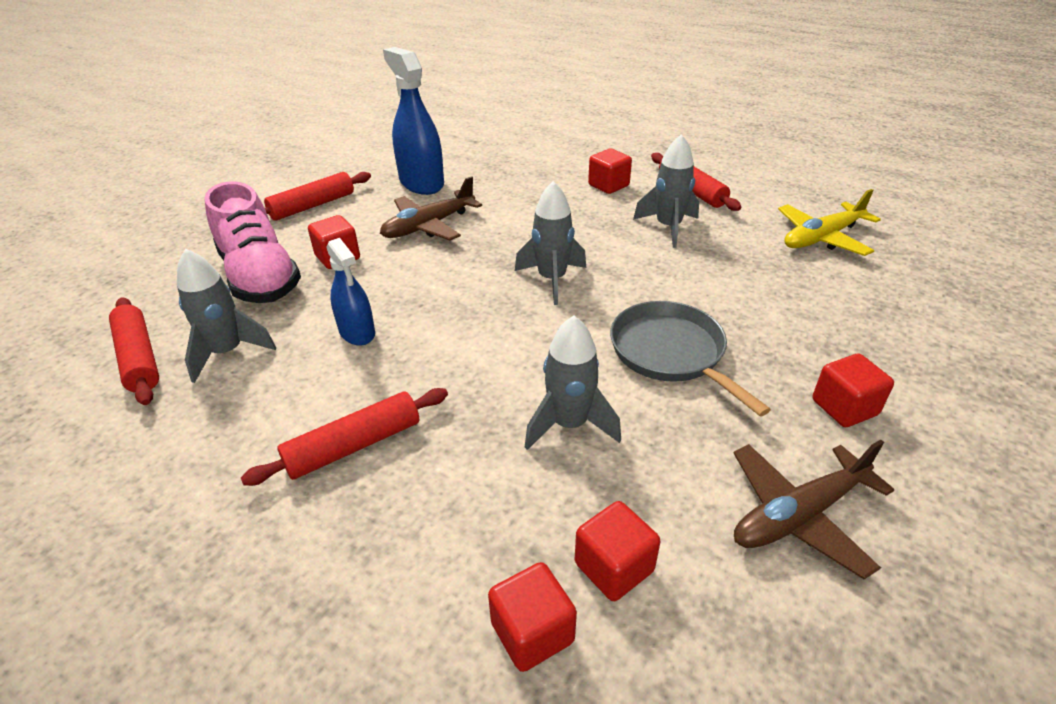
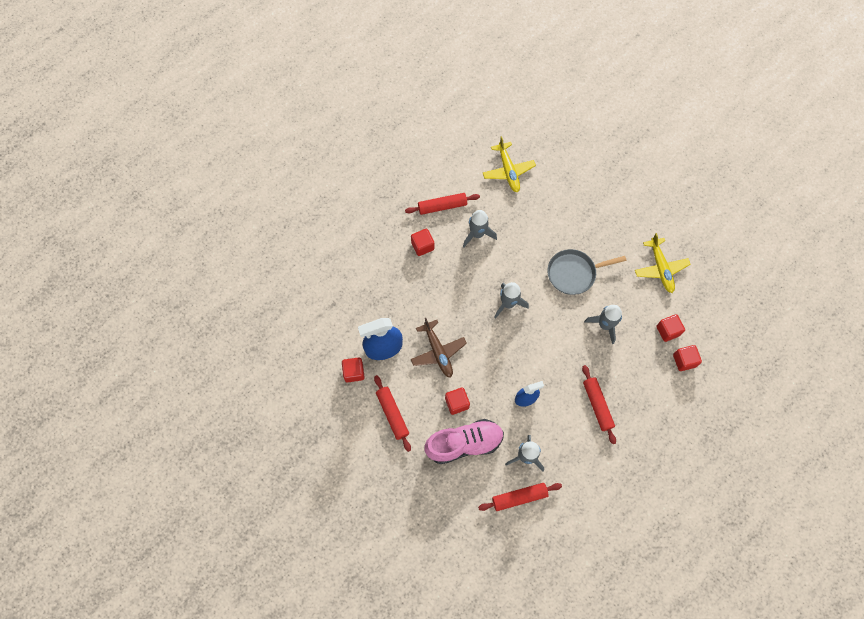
camera: 75 degrees left, 30 degrees up
(798, 515) = (660, 268): brown plane -> yellow plane
(844, 407) = (618, 227): red cube -> red cube (354, 372)

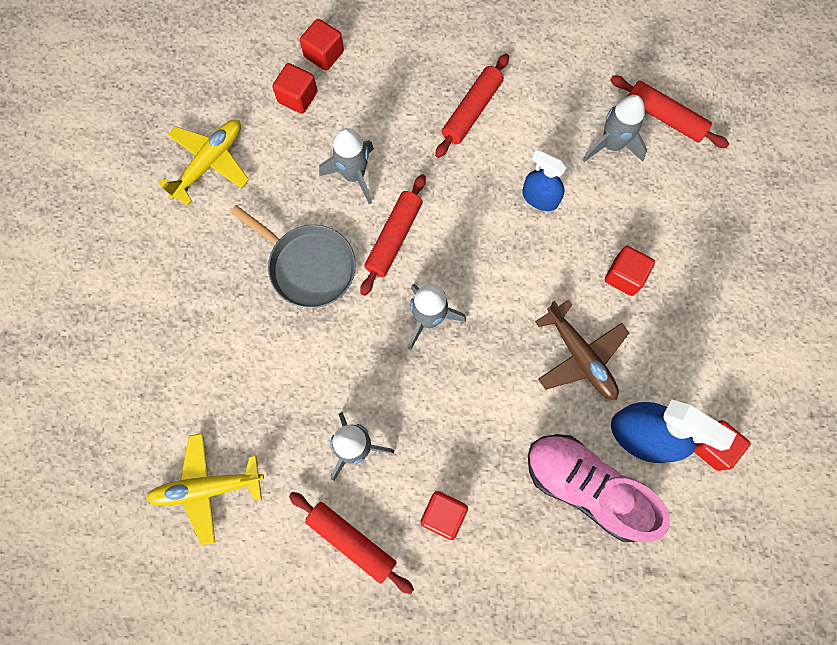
camera: 130 degrees left, 5 degrees up
(392, 414) = (715, 345): red rolling pin -> red rolling pin (394, 238)
(438, 352) = (580, 356): brown plane -> brown plane turned 120 degrees clockwise
(464, 443) = (665, 226): pink shoe -> pink shoe (586, 487)
(508, 171) = (207, 488): yellow plane -> yellow plane turned 135 degrees counterclockwise

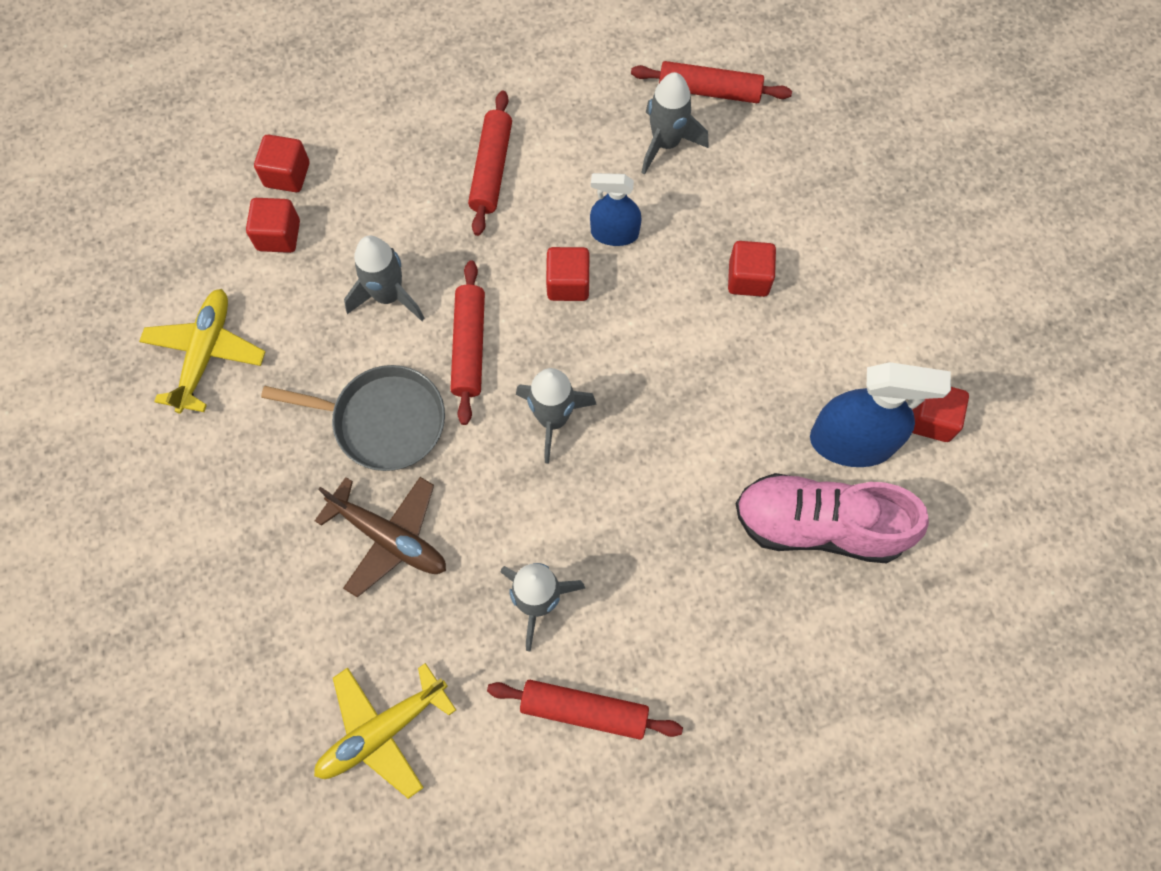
camera: 25 degrees left, 5 degrees down
(443, 515) = (675, 630): red cube -> red cube (568, 284)
(580, 356) = (742, 386): brown plane -> brown plane (389, 538)

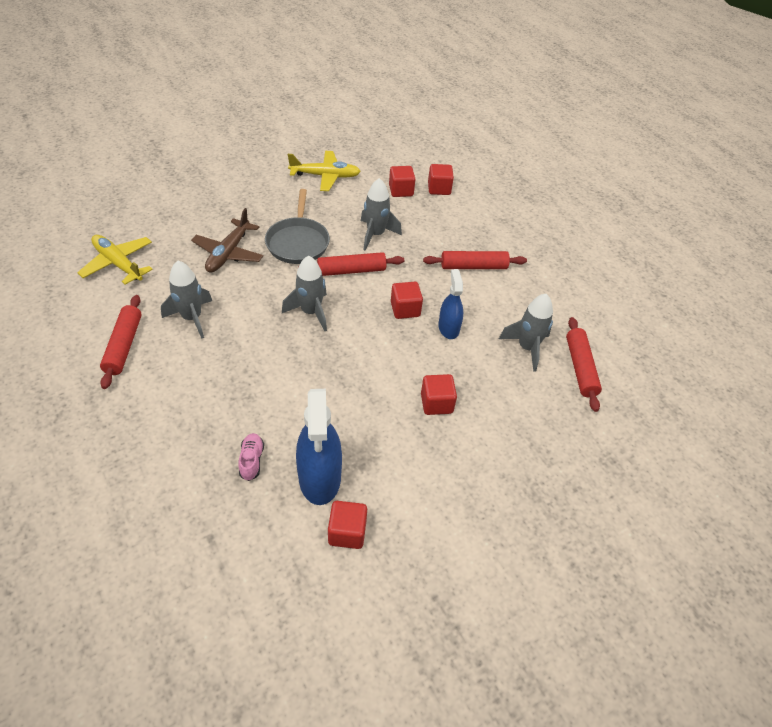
camera: 75 degrees right, 20 degrees down
(818, 525) = (251, 460): pink shoe -> pink shoe, size x0.41

